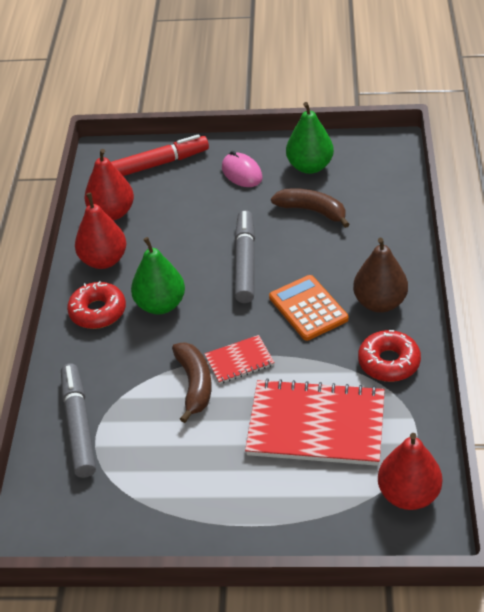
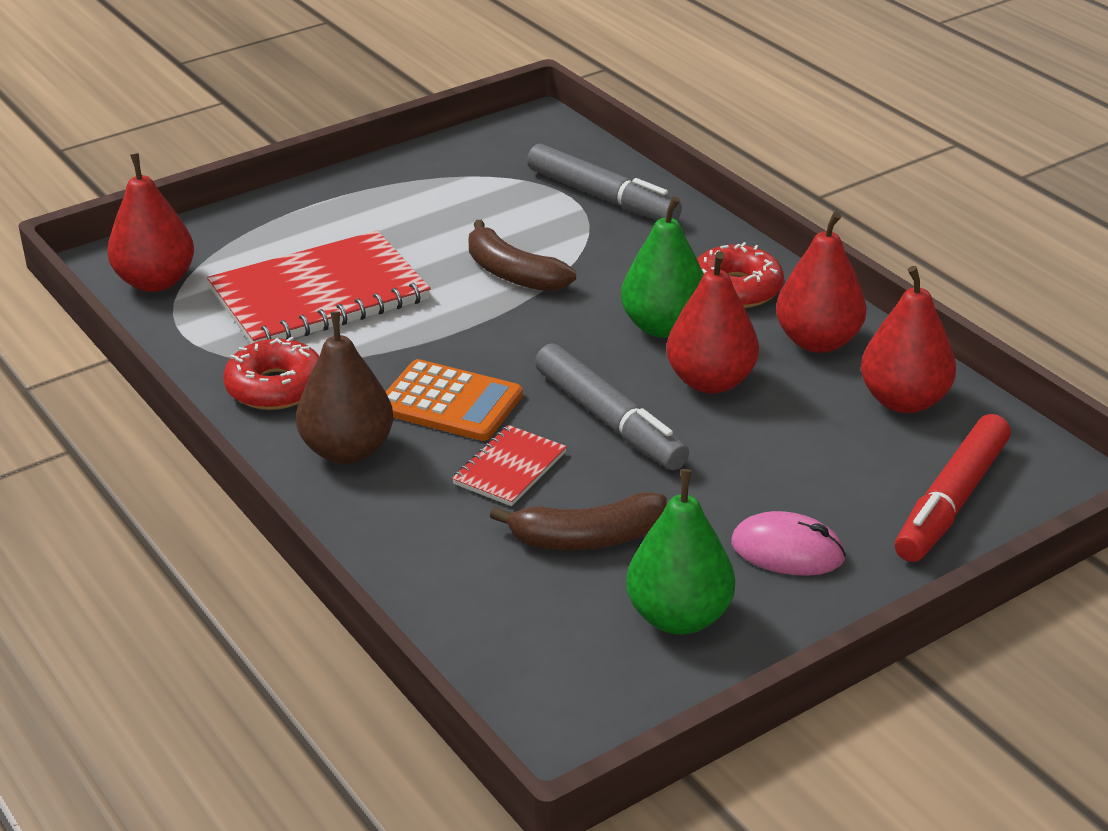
camera: 140 degrees right, 10 degrees down
(177, 262) = (710, 381): none -> red pear
(239, 361) = (483, 314): red notebook -> red notebook (510, 468)

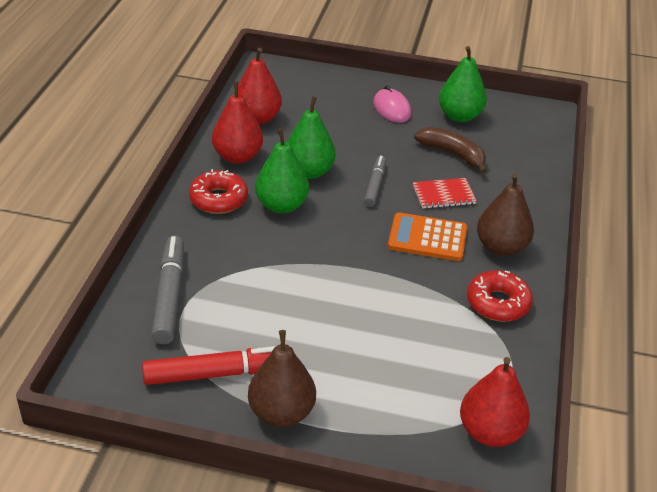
camera: 135 degrees left, 5 degrees up
(319, 295) = (409, 346): red notebook -> none
(361, 192) = (281, 413): none -> brown pear
(450, 402) = (427, 238): orange calculator -> orange calculator turned 60 degrees counterclockwise
(513, 273) = (295, 283): brown banana -> none
(609, 420) = (375, 185): grey marker -> grey marker, size x0.61
(710, 381) = (309, 172): red pear -> green pear
(951, 501) = (312, 86): red marker -> red marker (219, 373)

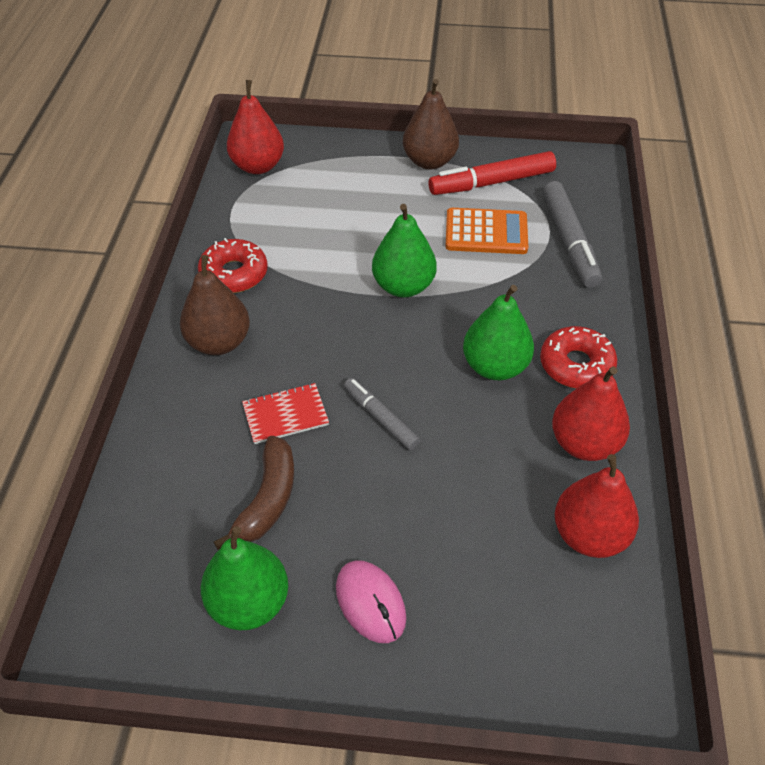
camera: 175 degrees right, 10 degrees up
(309, 172) = (476, 429): green pear -> green pear (403, 286)
(375, 185) = (381, 418): grey marker -> grey marker turned 135 degrees clockwise
(427, 238) = (308, 343): orange calculator -> orange calculator (486, 232)
(453, 154) = (267, 500): brown banana -> brown banana turned 105 degrees counterclockwise

